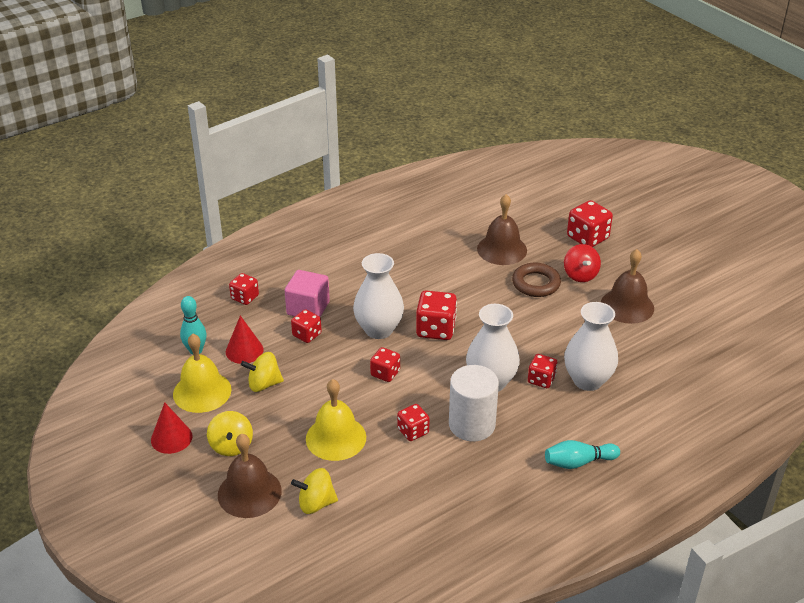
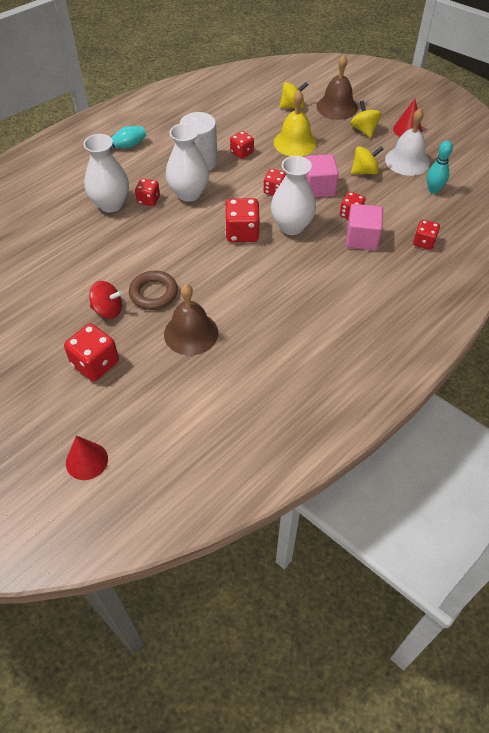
camera: 170 degrees right, 15 degrees up
(202, 391) = (407, 161): yellow bell -> white bell
(244, 350) = (395, 194): red cone -> red cone (86, 461)
(330, 370) = (318, 188): none -> pink cube
(580, 275) = (108, 310): red spinning top -> red spinning top turned 120 degrees clockwise
(627, 306) = (65, 279): brown bell -> none

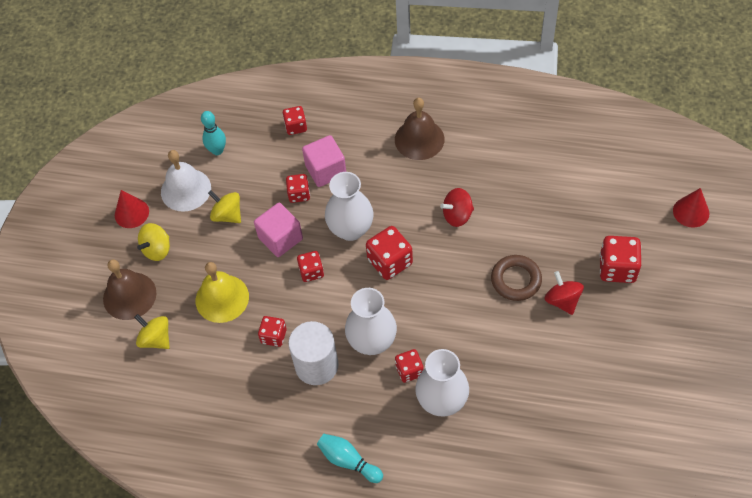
camera: 120 degrees left, 5 degrees up
(191, 333) = (531, 225): brown bell -> brown bell (419, 139)
(245, 292) = (457, 215): none -> red spinning top

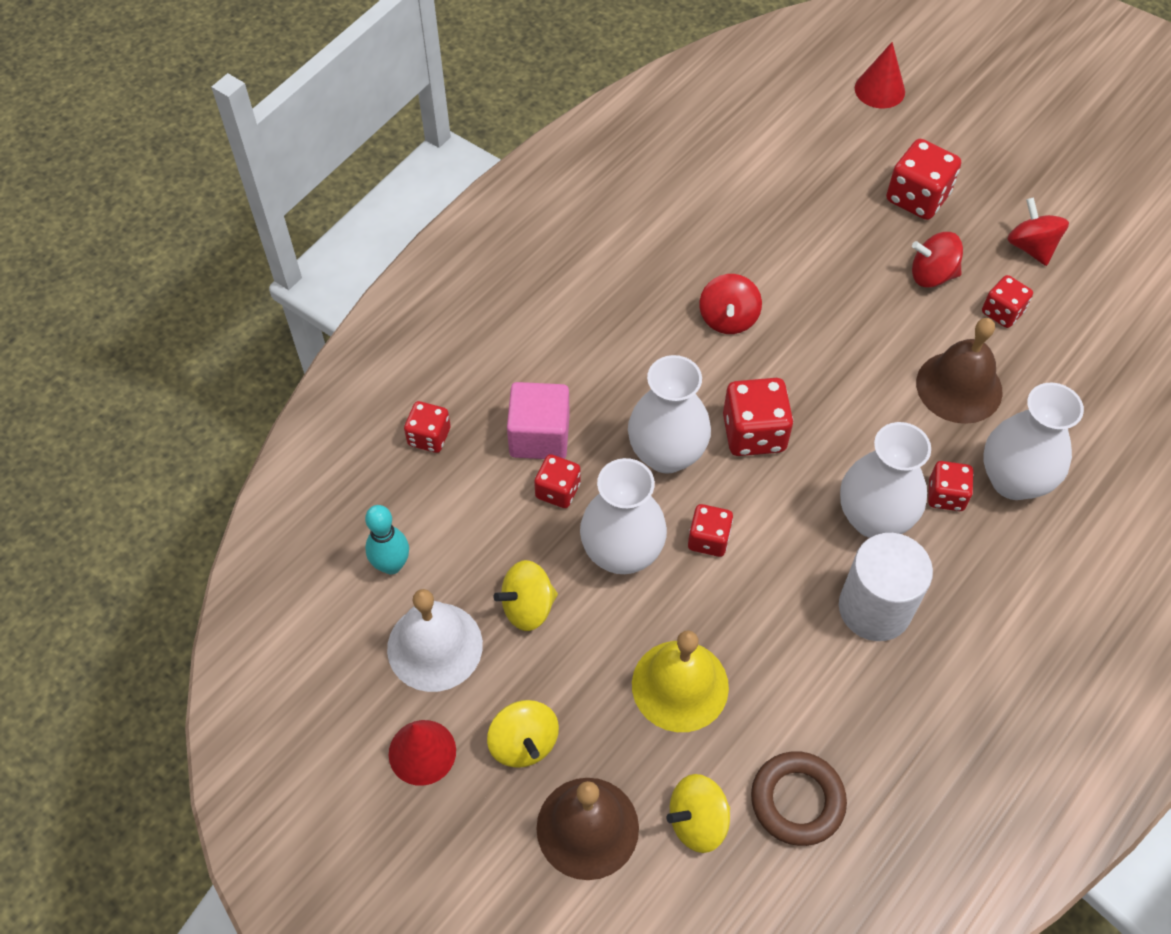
camera: 65 degrees left, 0 degrees up
(273, 336) = (792, 643): red dice -> red dice (1002, 312)
(280, 238) = (622, 553): pink cube -> white vase
(348, 461) = (1053, 640): turquoise bowling pin -> none
(419, 139) = (569, 298): brown bell -> brown bell (959, 387)
(516, 280) = (872, 307): brown ring -> brown ring (797, 801)
(624, 344) = (1031, 247): none -> red spinning top

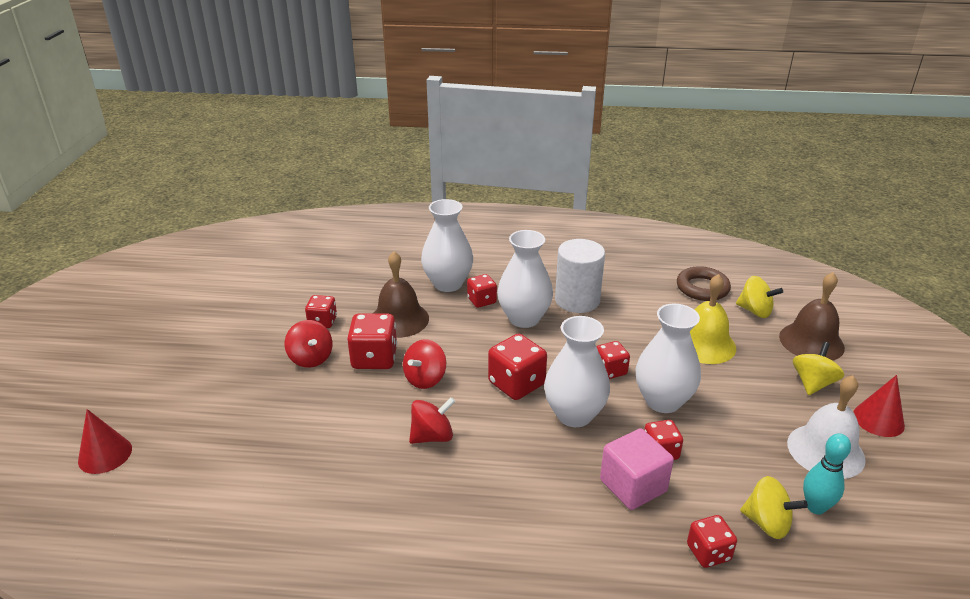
camera: 125 degrees left, 25 degrees down
(528, 607) = (747, 423): yellow spinning top -> yellow spinning top (767, 523)
(917, 198) = (234, 389): red dice -> red dice (374, 358)
(1031, 247) = (253, 327): red spinning top -> red spinning top (425, 379)

